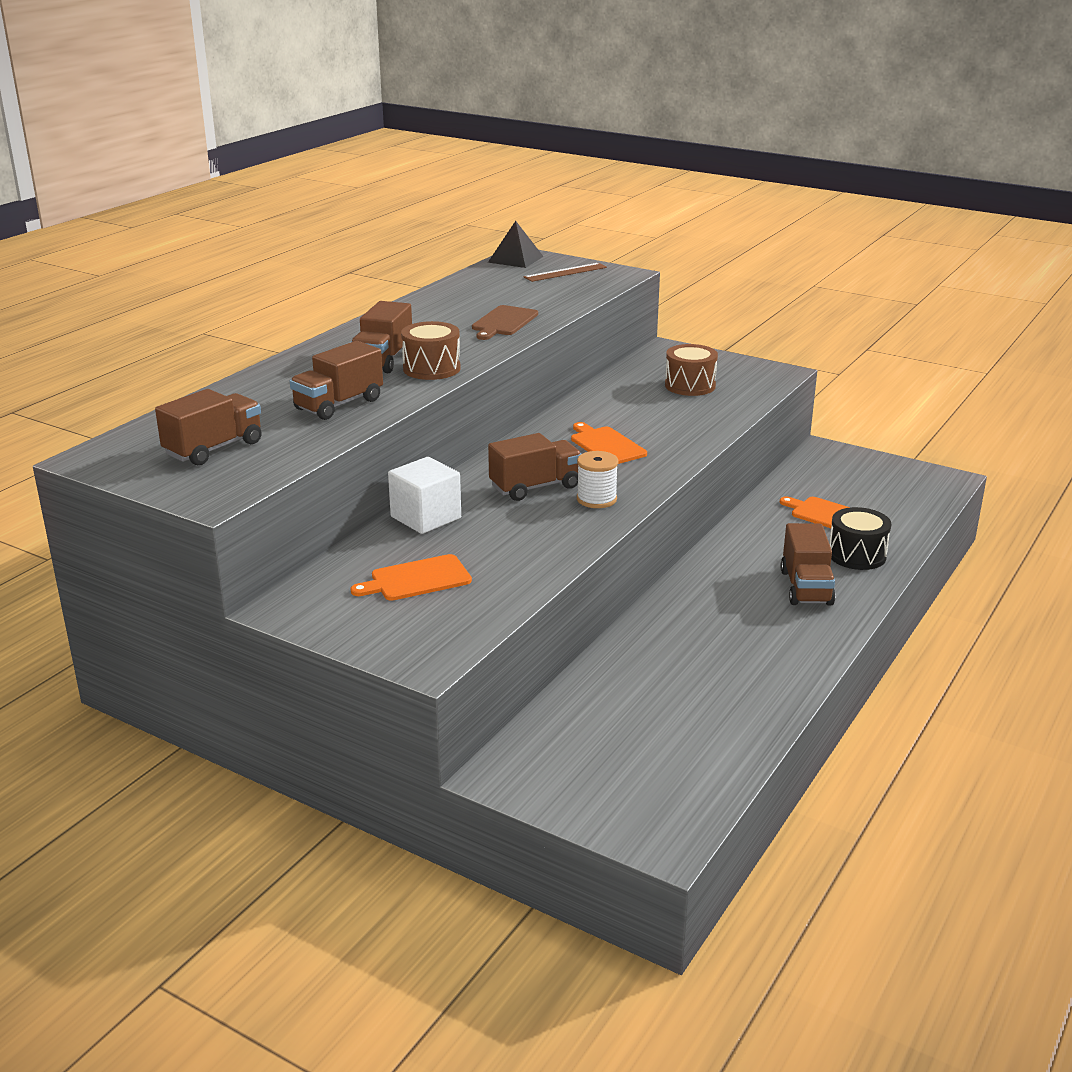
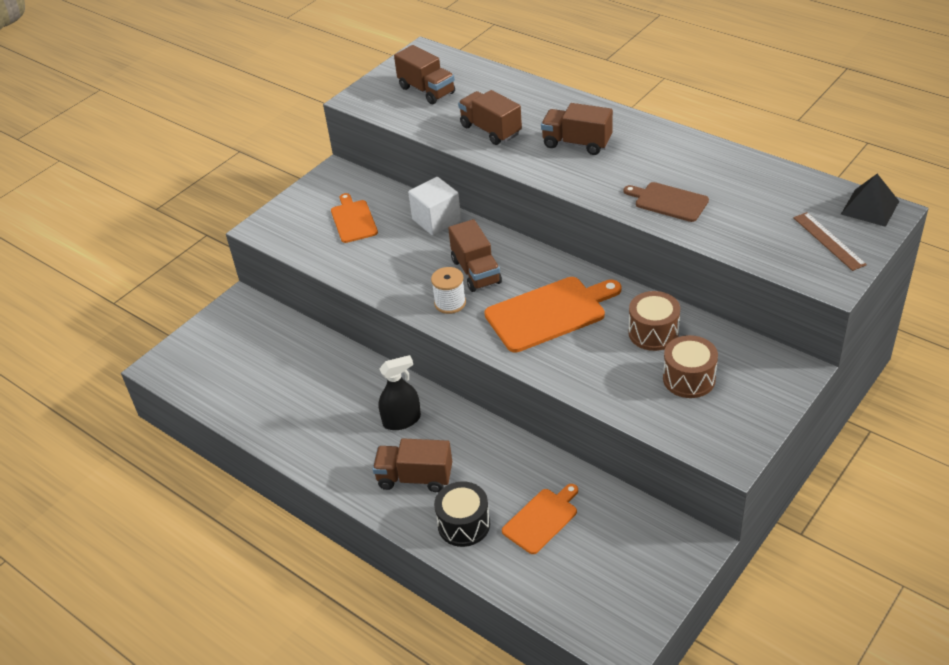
camera: 100 degrees right, 15 degrees up
(431, 368) = (557, 167): brown drum -> brown drum (653, 333)
(606, 445) = (549, 313): orange cutting board -> orange cutting board, size x1.65
(720, 603) = (401, 420): none -> black spray bottle

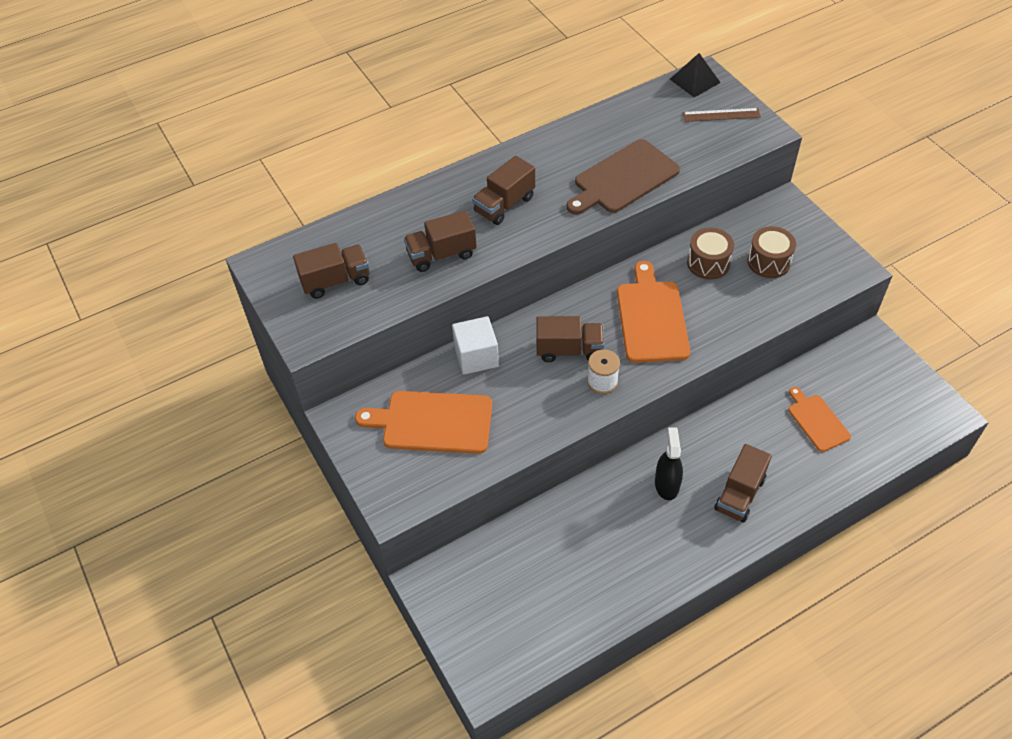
camera: 70 degrees left, 10 degrees up
(353, 220) = (433, 422): orange cutting board -> orange cutting board, size x1.65
(463, 524) = (804, 475): black drum -> none
(668, 201) = (623, 178): brown cutting board -> brown cutting board, size x1.65

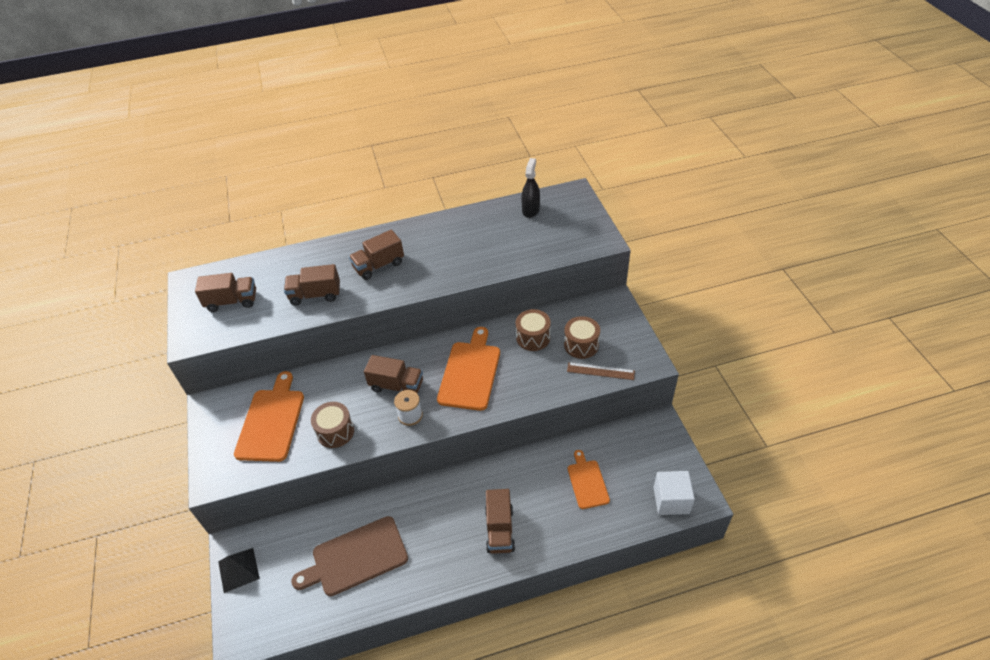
camera: 15 degrees right, 5 degrees down
(433, 422) = (271, 421): orange cutting board -> orange cutting board turned 75 degrees clockwise
(476, 356) = (326, 377): white cube -> white cube (671, 500)
(519, 418) = (335, 431): none -> brown drum
(623, 178) = (476, 260): brown cutting board -> brown cutting board (356, 557)
(667, 484) = (446, 509): black spray bottle -> black spray bottle (530, 210)
(694, 81) = (565, 195): black pyramid -> black pyramid (238, 570)
(721, 115) = (573, 223): brown ruler -> brown ruler (600, 371)
(739, 494) = (500, 530): brown truck -> brown truck turned 45 degrees counterclockwise

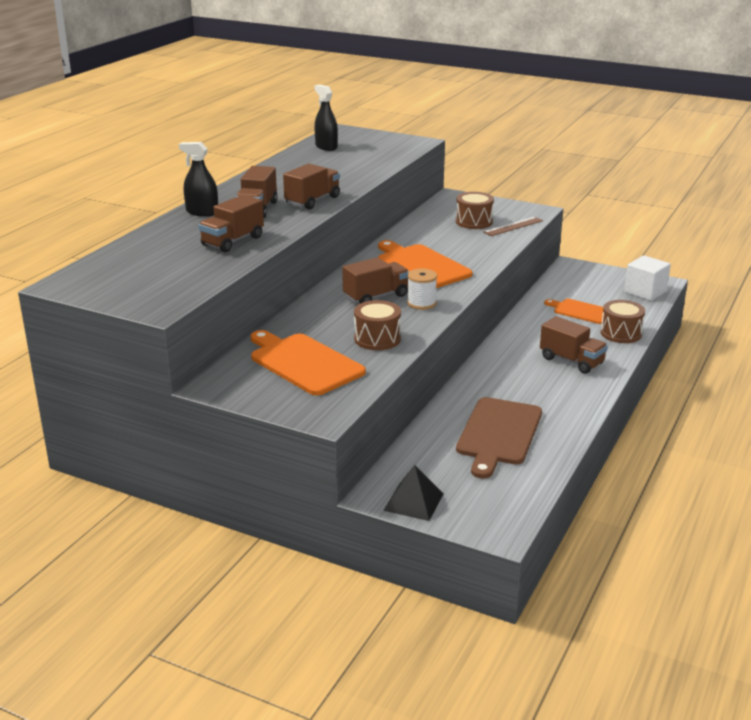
camera: 50 degrees left, 20 degrees down
(232, 301) = (149, 275): brown truck -> brown truck (312, 201)
(347, 248) = (202, 212): none -> black spray bottle
(533, 337) = (431, 233): brown drum -> brown drum (621, 333)

